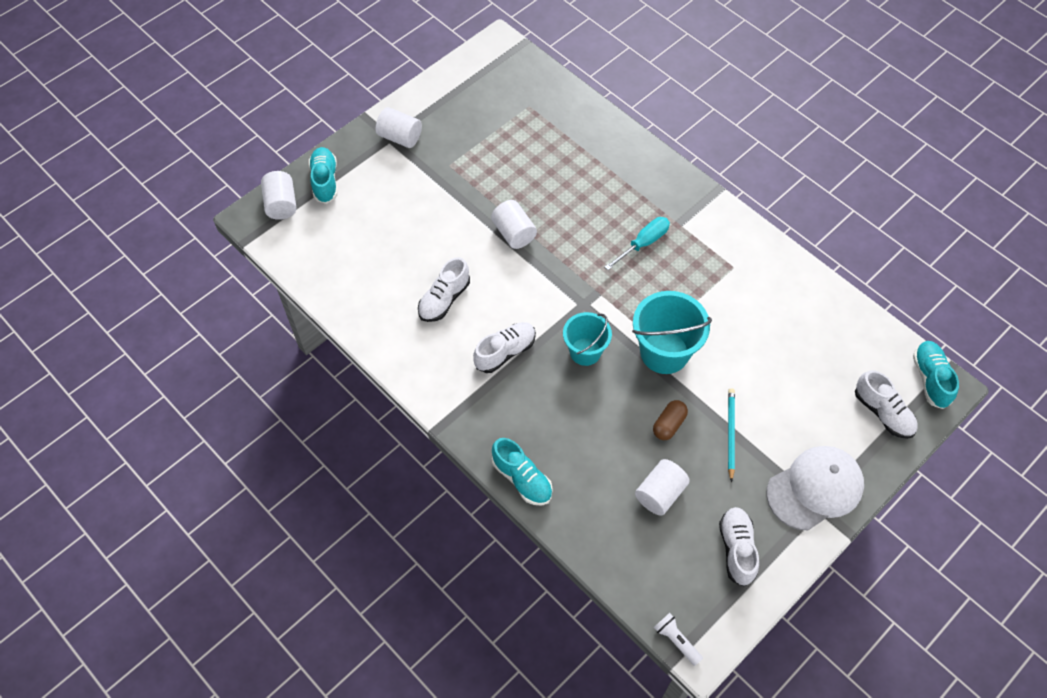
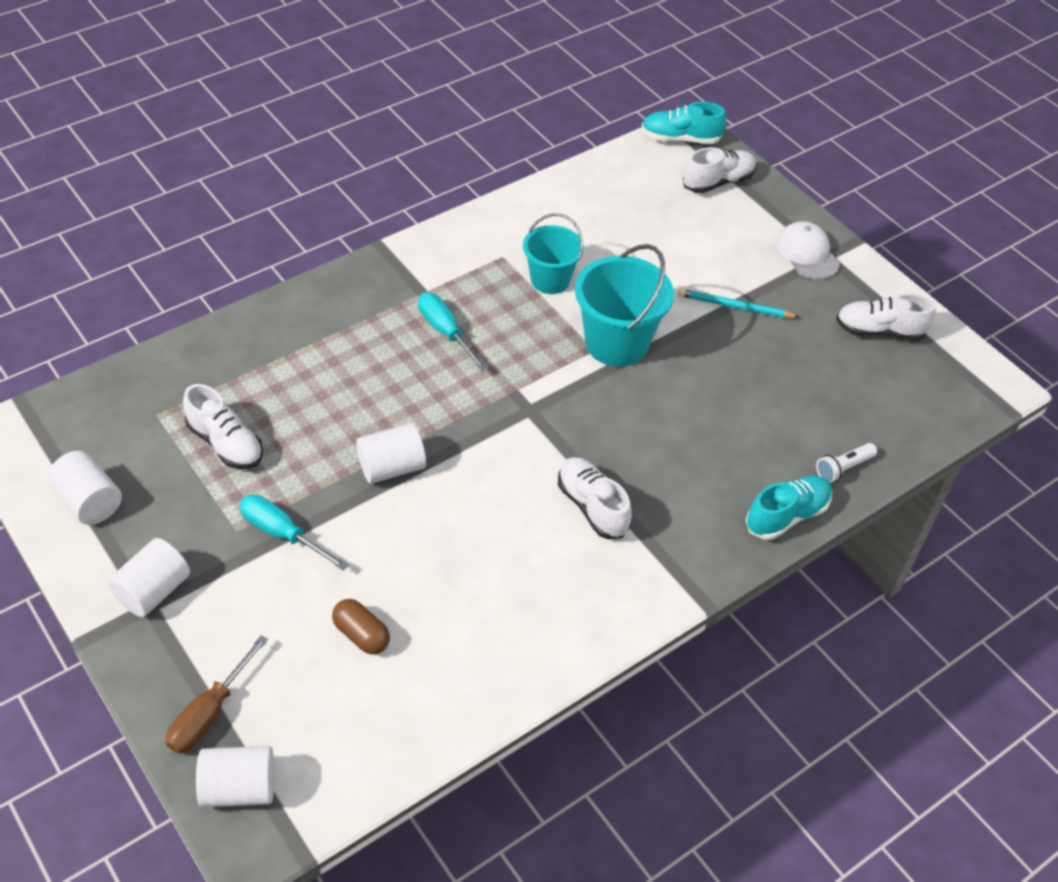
camera: 85 degrees left, 10 degrees down
(325, 181) = (209, 713): turquoise shoe -> brown screwdriver
(444, 299) = (490, 567): white shoe -> white shoe (225, 443)
(451, 187) = (282, 533): none -> turquoise screwdriver
(585, 351) = (604, 420): turquoise bucket -> turquoise bucket (550, 280)
(660, 493) = (810, 383): white cylinder -> white cylinder (89, 501)
(669, 424) = (719, 358): brown capsule -> brown capsule (361, 635)
(676, 640) = (989, 403): white flashlight -> white flashlight (843, 468)
(815, 488) = (806, 254): white cap -> white cap, size x0.65

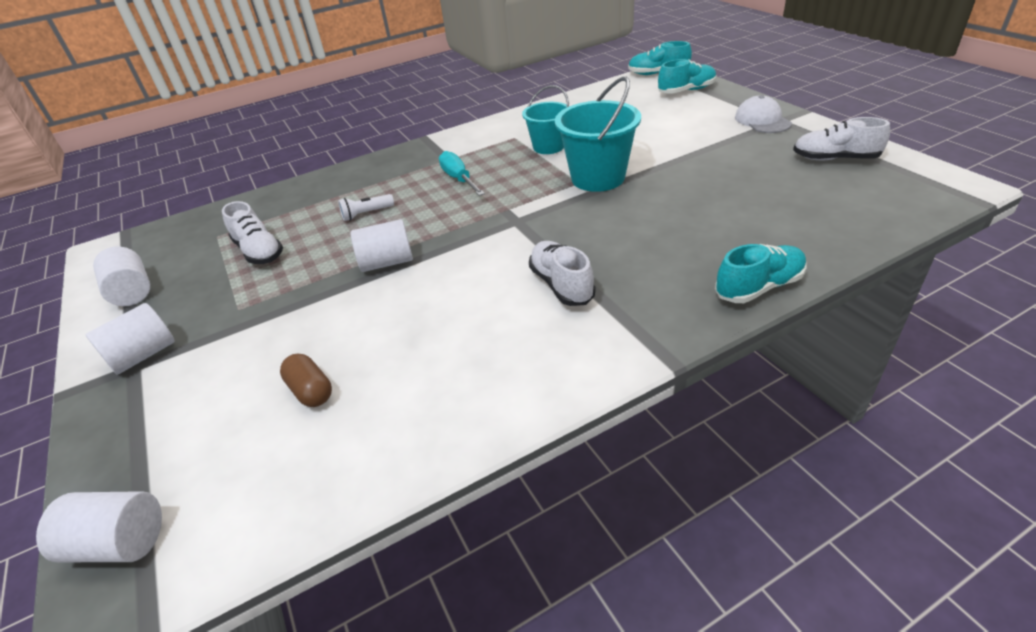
camera: 15 degrees right, 10 degrees down
(209, 713) = (132, 462): brown screwdriver -> none
(282, 533) = (274, 310): turquoise screwdriver -> none
(717, 182) = (686, 91): white shoe -> turquoise shoe
(735, 307) = (701, 152): turquoise pencil -> none
(843, 468) = (814, 250): white flashlight -> white flashlight (366, 214)

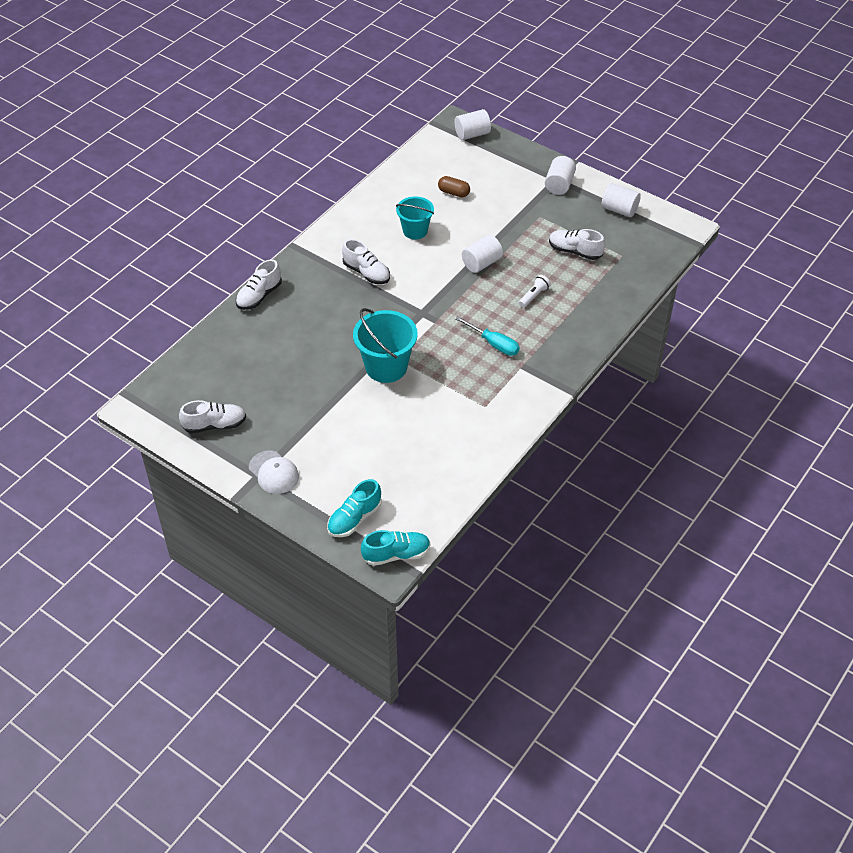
camera: 150 degrees right, 10 degrees up
(548, 147) = (446, 398): turquoise bucket -> turquoise bucket (415, 231)
(758, 287) = (259, 296): turquoise shoe -> white shoe

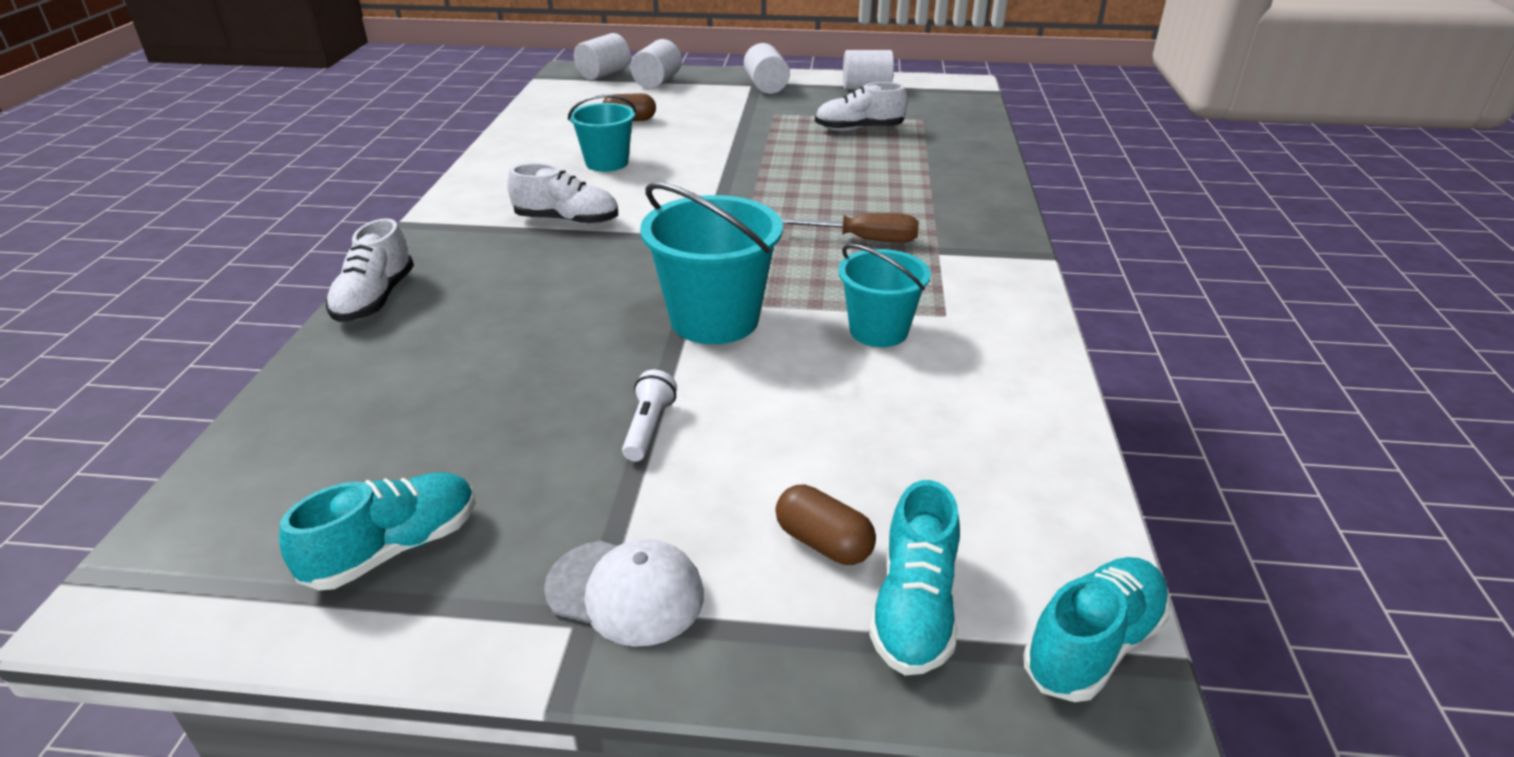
camera: 30 degrees left, 15 degrees down
(214, 425) = (394, 549): white shoe -> turquoise shoe
(346, 484) = (823, 542): none -> brown capsule
(448, 402) = (878, 331): none -> turquoise bucket
(481, 263) = (744, 168): white cylinder -> white cylinder (657, 82)
(494, 344) = (864, 239): turquoise screwdriver -> brown screwdriver
(534, 296) = (858, 178): white flashlight -> white flashlight (648, 427)

